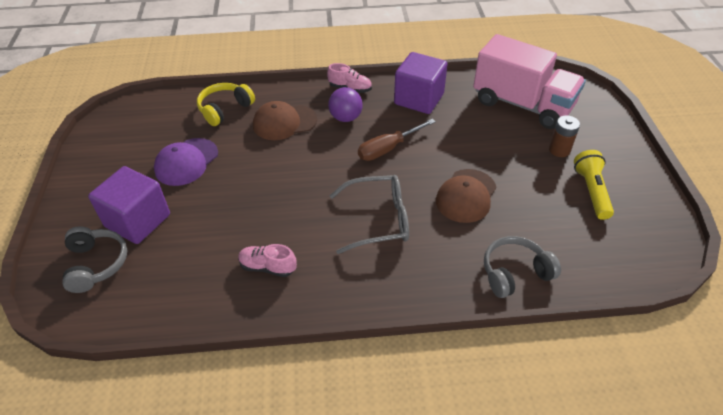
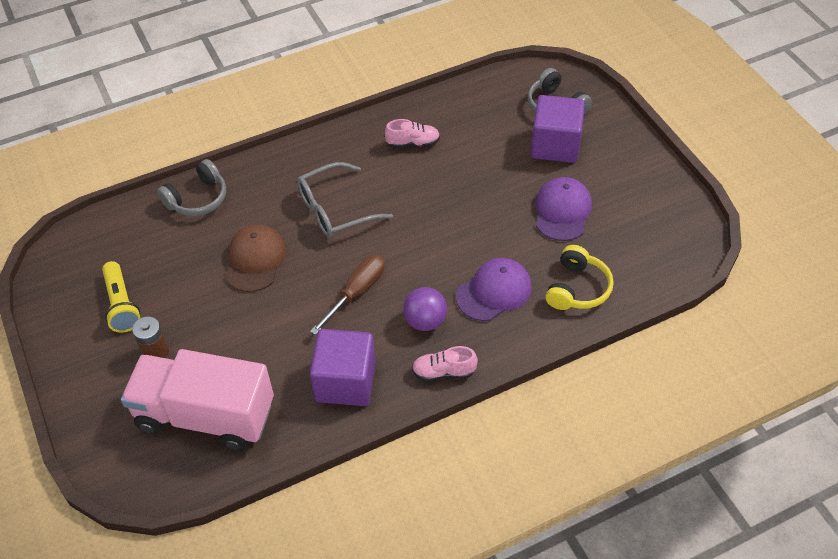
camera: 160 degrees right, 5 degrees up
(284, 122) = (494, 291): brown cap -> purple cap

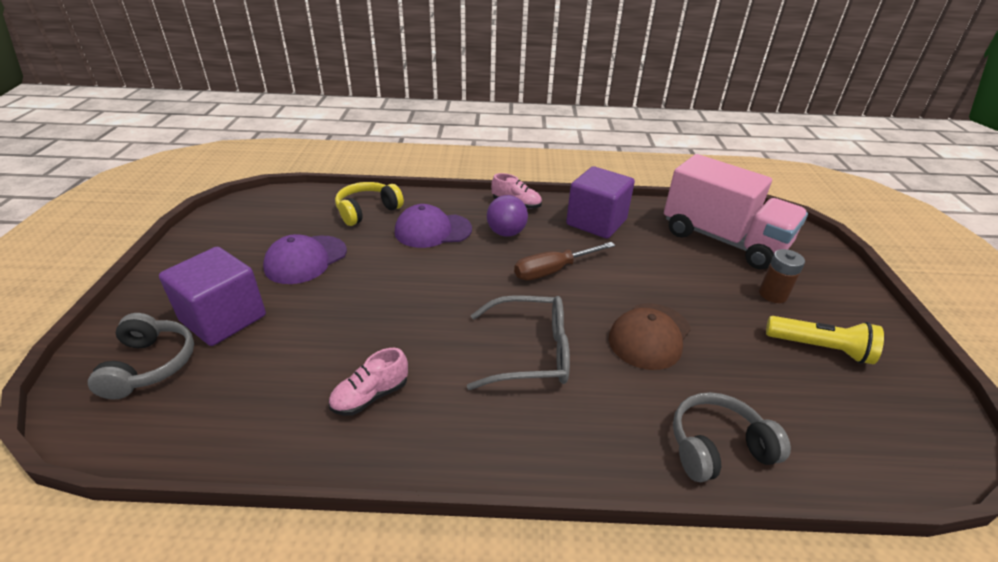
camera: 155 degrees left, 15 degrees down
(122, 305) = (820, 348): yellow flashlight -> yellow flashlight turned 105 degrees clockwise
(413, 143) = (370, 396): pink shoe -> pink shoe turned 60 degrees counterclockwise

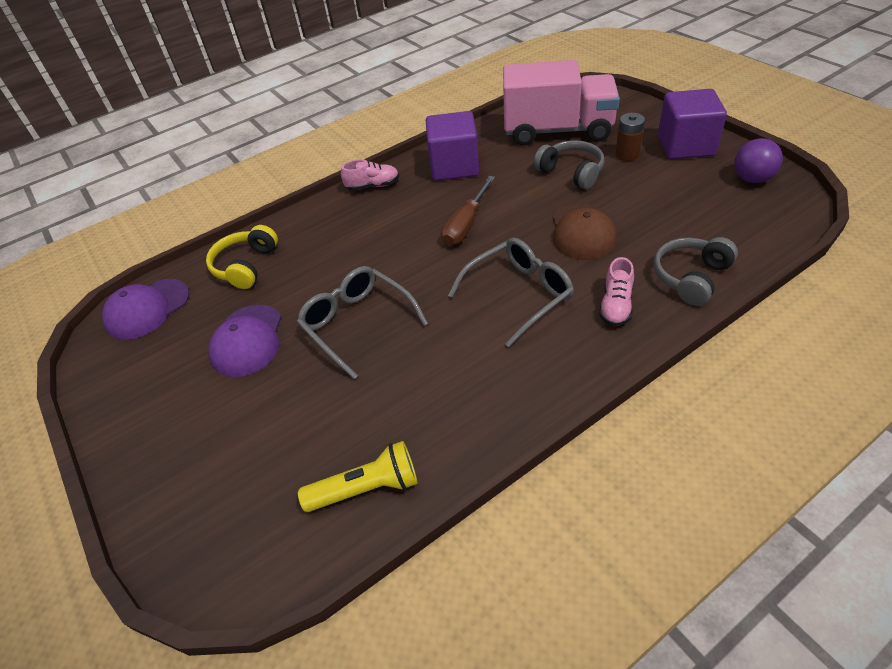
camera: 30 degrees left, 10 degrees up
(150, 365) = (229, 509): grey headphones -> grey headphones (571, 172)
(223, 318) = (241, 433): purple cube -> purple cube (685, 145)
(370, 396) = (445, 400): pink shoe -> pink shoe (616, 306)
(384, 294) = (357, 324): none -> grey glasses
(433, 230) = (330, 249): purple cap -> purple cap (147, 309)
(506, 233) = (394, 215): purple ball -> purple ball (752, 179)
(820, 348) = (687, 176): yellow flashlight -> yellow flashlight (367, 488)

